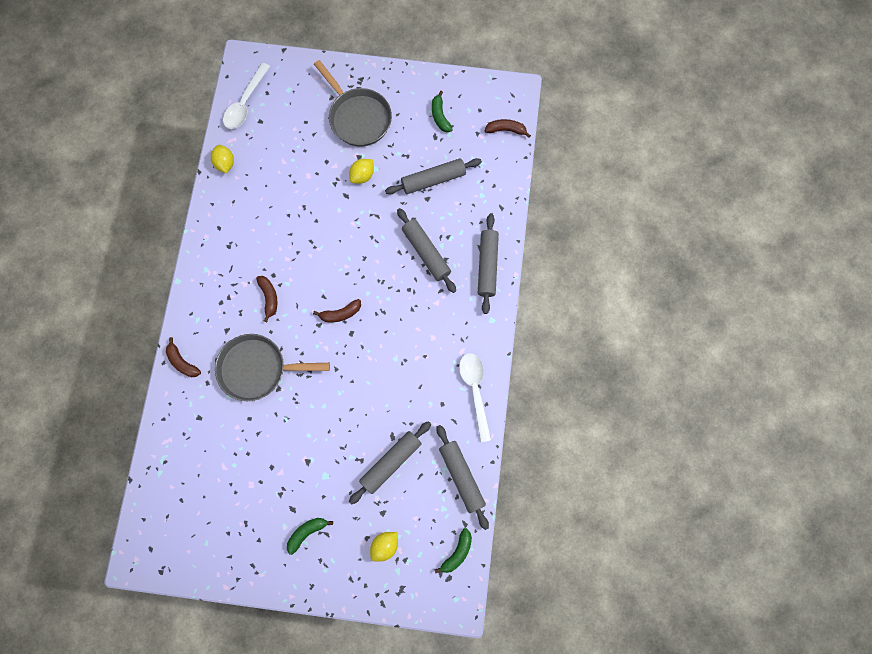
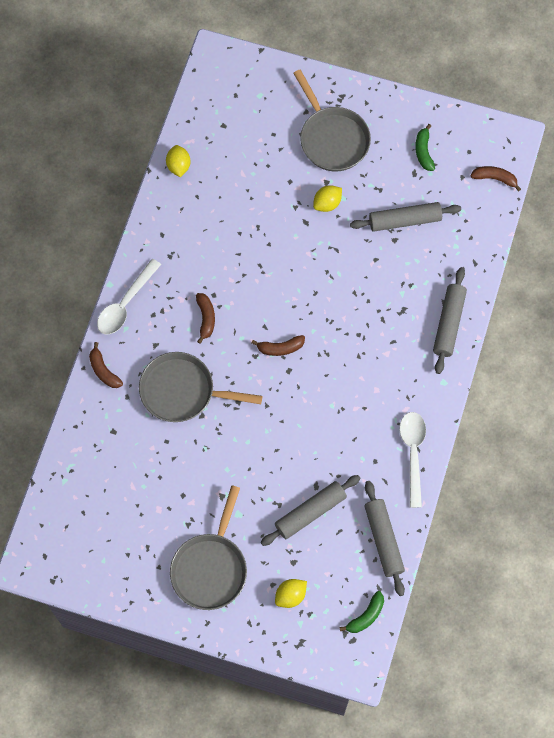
camera: 10 degrees right, 5 degrees down
(245, 103) = (210, 103): white spoon -> white spoon (125, 304)
(307, 532) = (210, 568): green banana -> grey pan
(426, 253) = (383, 298): grey rolling pin -> none

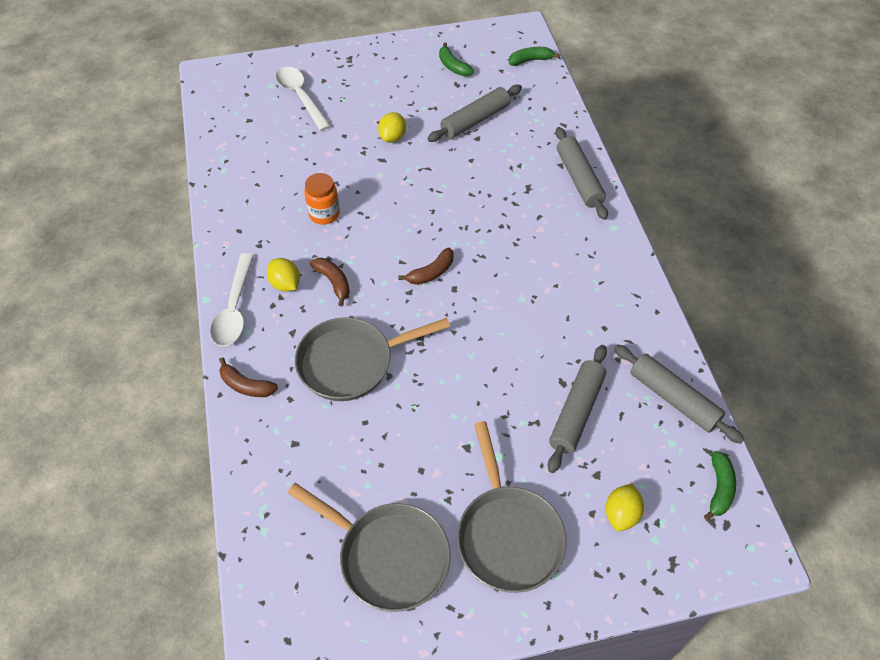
camera: 30 degrees left, 15 degrees down
(178, 166) = (222, 168): yellow lemon -> yellow lemon (285, 284)
(232, 252) = (324, 214): none -> orange jar
(332, 138) = (362, 89): grey pan -> grey pan (388, 556)
(413, 453) = (635, 302): white spoon -> white spoon (300, 97)
(495, 178) = (530, 60): brown banana -> green banana

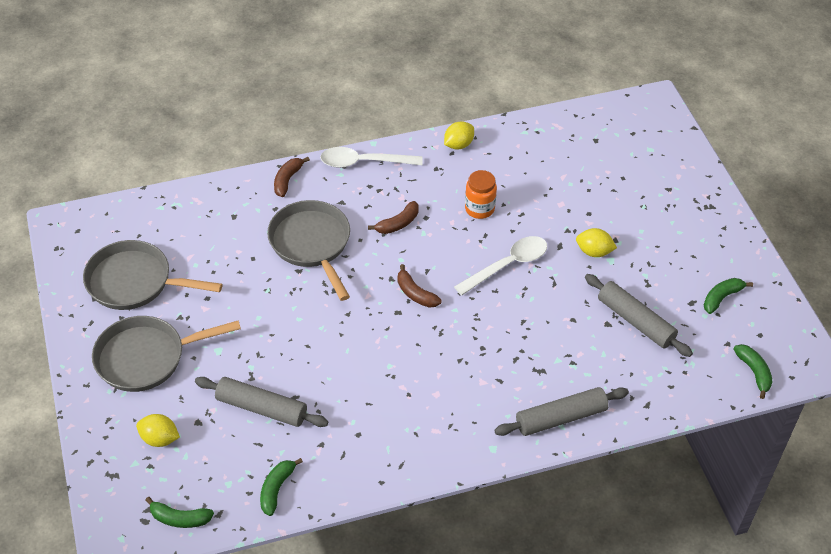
camera: 85 degrees right, 5 degrees down
(285, 284) = (393, 191): yellow lemon -> yellow lemon (458, 145)
(300, 97) = (638, 174): white spoon -> white spoon (508, 265)
(388, 556) = (134, 282): grey pan -> grey pan turned 75 degrees clockwise
(673, 398) = (276, 489): grey rolling pin -> green banana

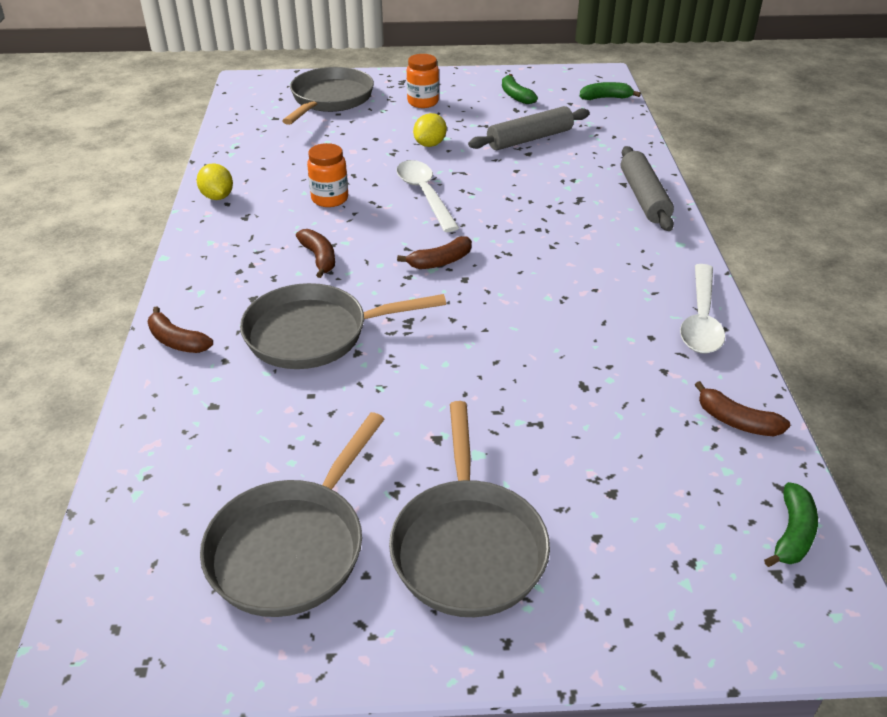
camera: 75 degrees left, 10 degrees down
(159, 439) = (639, 544): yellow lemon -> none
(261, 408) = (596, 419): grey rolling pin -> none
(276, 489) = (736, 421): green banana -> brown banana
(363, 162) = (193, 269): white spoon -> white spoon (701, 320)
(647, 165) = (330, 99): none -> grey pan
(673, 230) = (423, 102): none -> orange jar

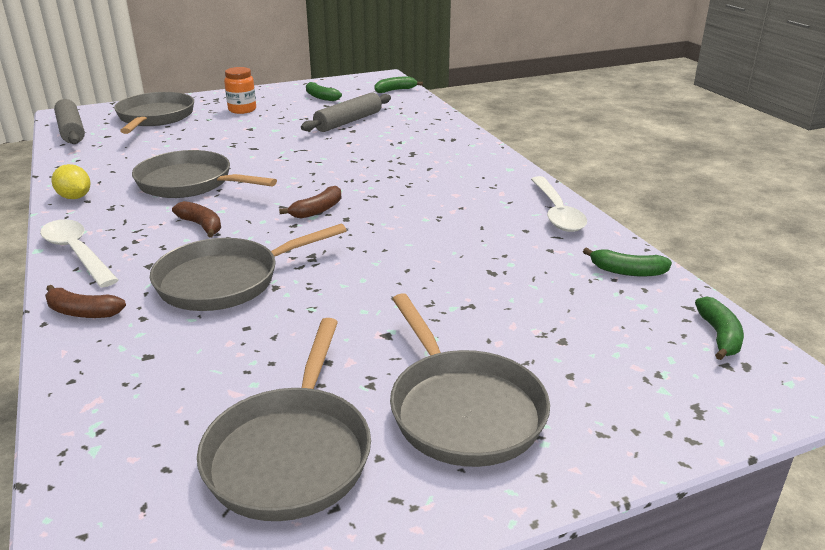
camera: 20 degrees left, 10 degrees down
(330, 199) = (190, 183): orange jar -> grey pan
(424, 194) = (277, 168): white spoon -> white spoon (77, 253)
(430, 144) = (264, 135): yellow lemon -> none
(644, 197) = (463, 145): grey rolling pin -> grey rolling pin (71, 131)
(736, 421) = (627, 271): brown banana -> green banana

